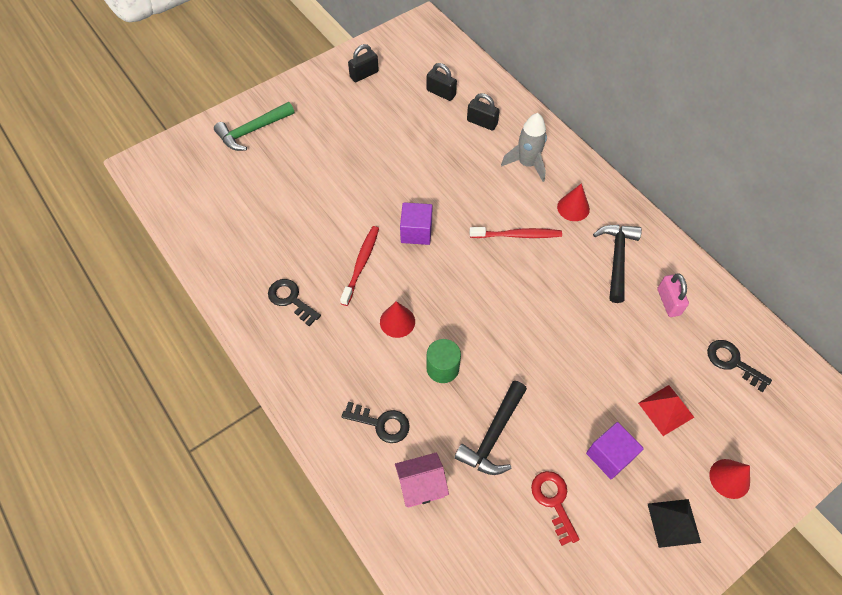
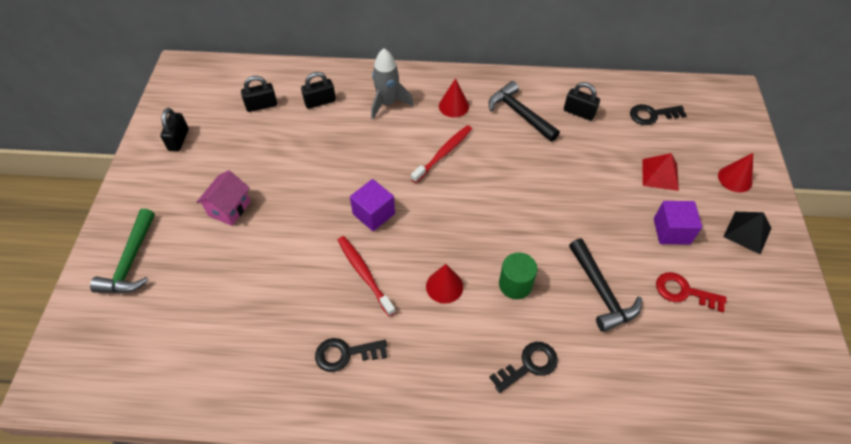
camera: 50 degrees left, 5 degrees down
(421, 486) = (608, 374): pink house -> pink house (229, 208)
(668, 302) = (579, 112): pink padlock -> black padlock

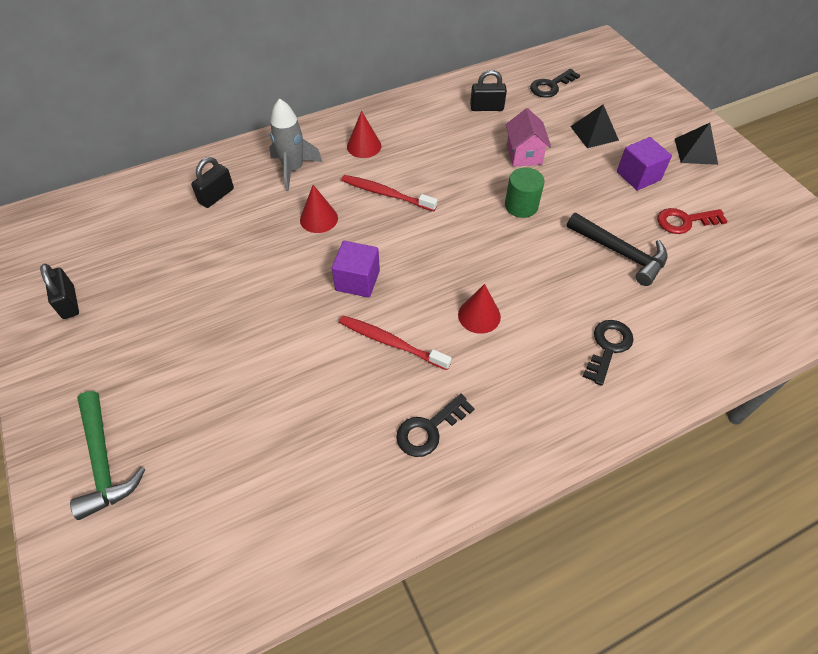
camera: 30 degrees left, 0 degrees up
(229, 208) = (189, 347): pink house -> pink house (524, 154)
(261, 105) = (149, 226): black padlock -> none
(443, 153) = (386, 194): red toothbrush -> red toothbrush turned 75 degrees counterclockwise
(515, 284) = (543, 282): green cylinder -> green cylinder (521, 206)
(520, 114) = (433, 129): black hammer -> none
(660, 174) = (594, 133): red pyramid -> black pyramid
(735, 179) = (655, 112): red cone -> red cone (319, 218)

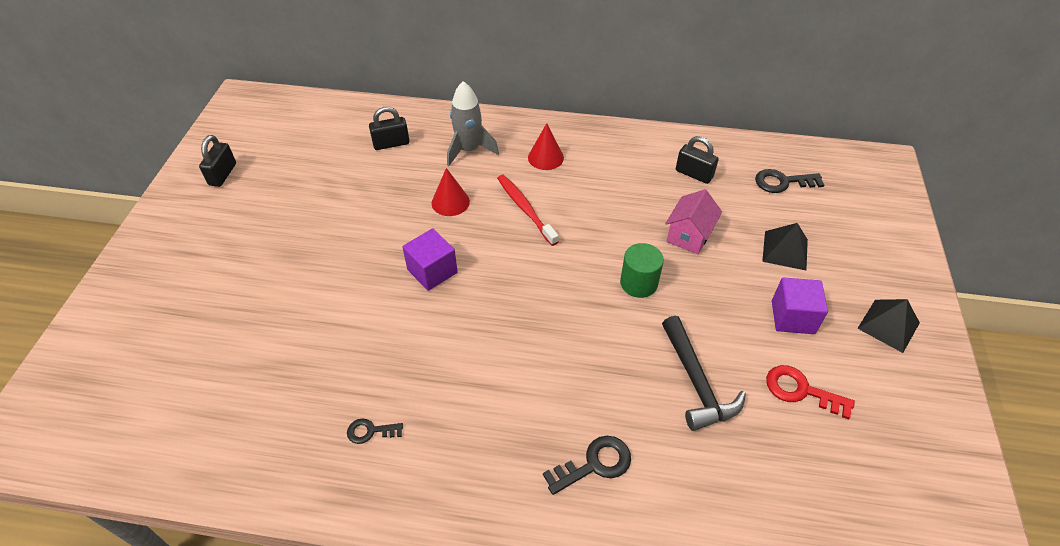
camera: 35 degrees right, 5 degrees down
(103, 462) = (140, 304): green hammer -> none
(391, 342) = (409, 339): red toothbrush -> none
(429, 429) = (370, 431): black key -> black key, size x0.63
(479, 315) = (503, 361): red cone -> none

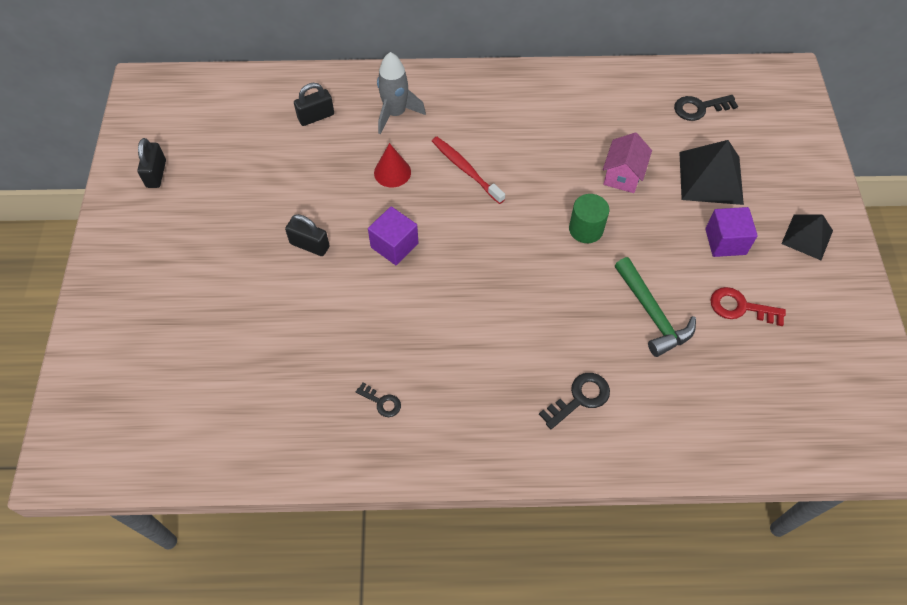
camera: 10 degrees left, 10 degrees up
(370, 431) = (382, 402): black key -> black key turned 135 degrees counterclockwise
(545, 157) = (472, 111): red cone -> none
(694, 174) = (616, 110): black padlock -> black padlock (309, 245)
(696, 382) = (652, 314): black hammer -> green hammer
(785, 250) = (710, 178): black pyramid -> black pyramid, size x1.55

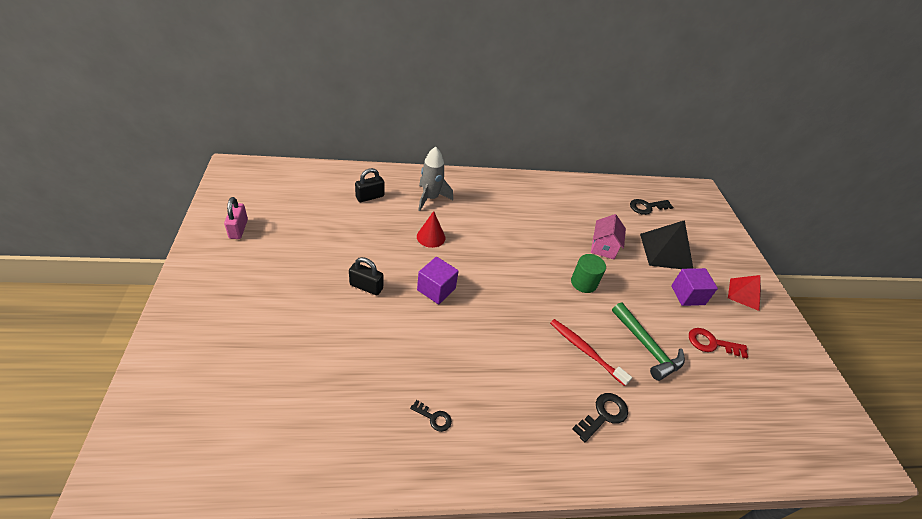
camera: 10 degrees left, 15 degrees down
(156, 174) = (238, 229): black padlock -> pink padlock
(466, 170) = (487, 238): red toothbrush -> red toothbrush (585, 351)
(807, 237) = (744, 294): black pyramid -> red pyramid

